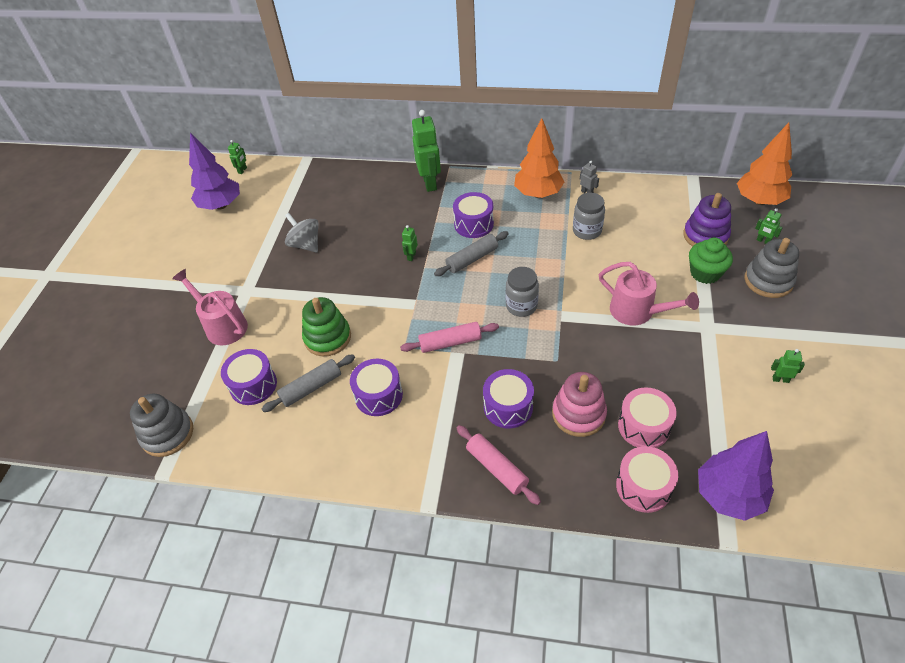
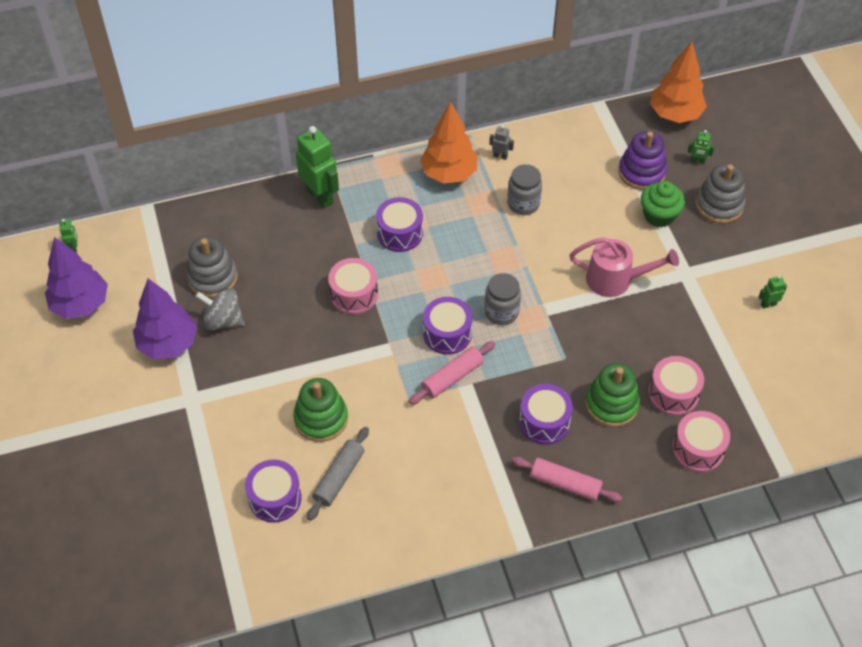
camera: 30 degrees left, 5 degrees up
(167, 434) = (218, 583): grey stacking toy -> grey stacking toy (212, 278)
(222, 325) = (192, 448): pink watering can -> none
(378, 395) = (413, 458): purple drum -> purple drum (447, 334)
(411, 256) = (354, 294): green robot -> pink drum
(472, 259) = (421, 276): grey rolling pin -> none
(578, 414) = (611, 404): pink stacking toy -> green stacking toy
(728, 495) = (768, 428): purple tree -> purple tree (168, 344)

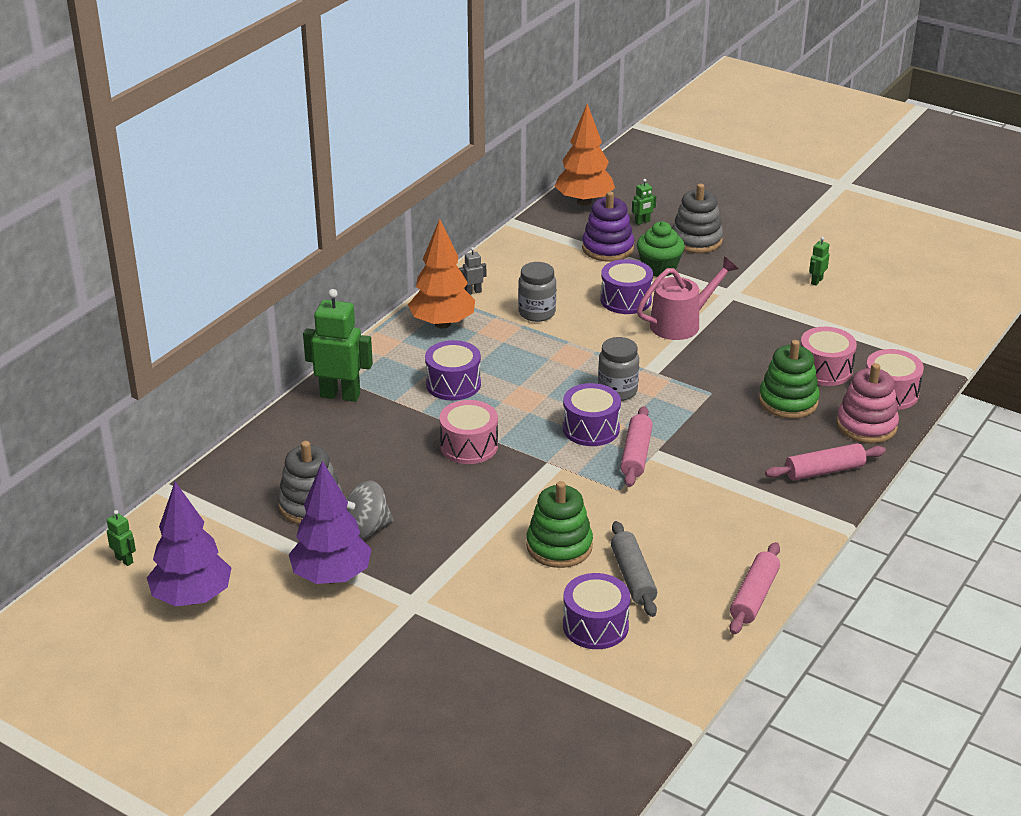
camera: 40 degrees left, 20 degrees down
(396, 551) = (754, 596): none -> pink rolling pin
(544, 422) = (752, 441): purple drum -> purple drum (626, 300)
(644, 466) = (866, 425): none -> pink stacking toy

